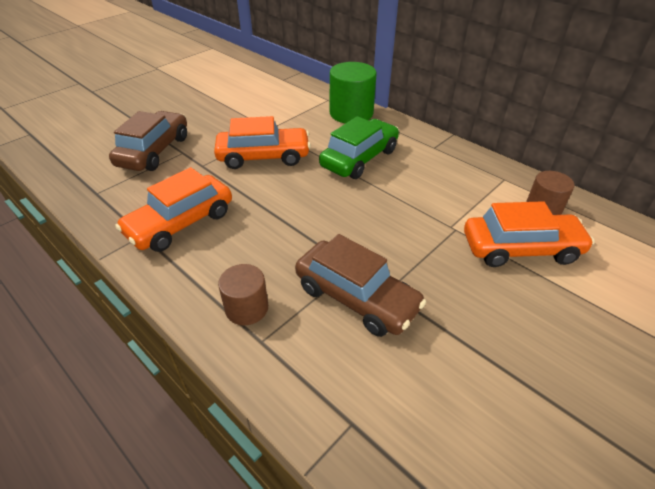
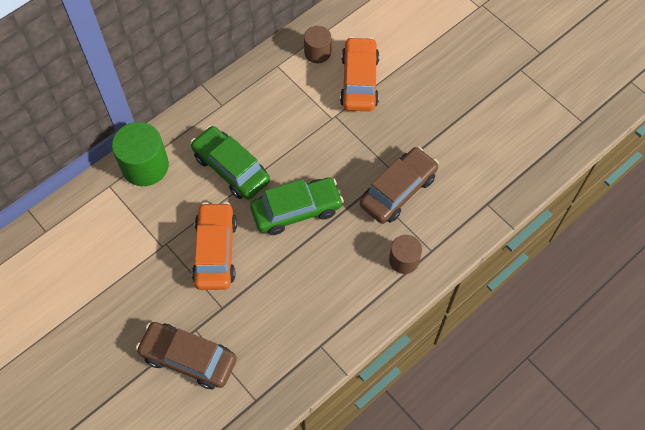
camera: 85 degrees left, 20 degrees up
(181, 223) = (308, 316): orange car -> none
(315, 206) = (296, 210): none -> green car

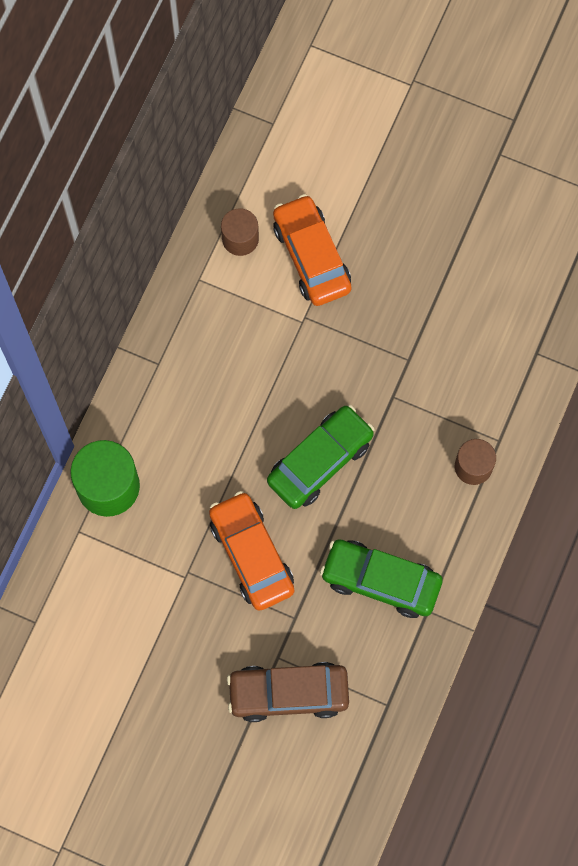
camera: 25 degrees left, 10 degrees up
(231, 168) = (214, 443): green car -> green car (380, 581)
(398, 191) = (426, 382): brown car -> none

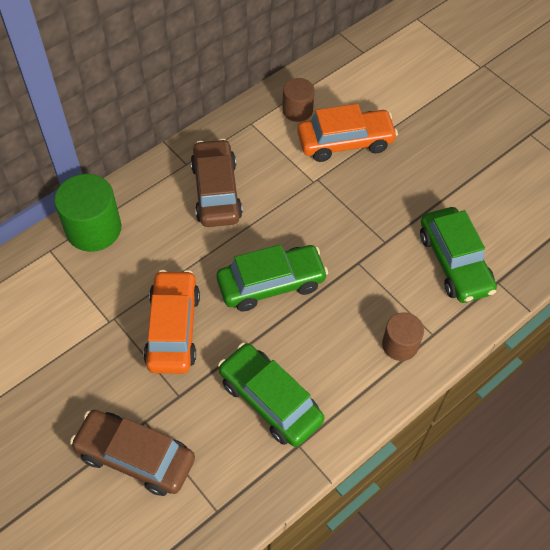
camera: 25 degrees right, 15 degrees down
(208, 382) = (216, 191): none -> brown car
(311, 256) = (345, 142): orange car -> orange car turned 75 degrees clockwise
(486, 351) = (454, 262): none -> green car

